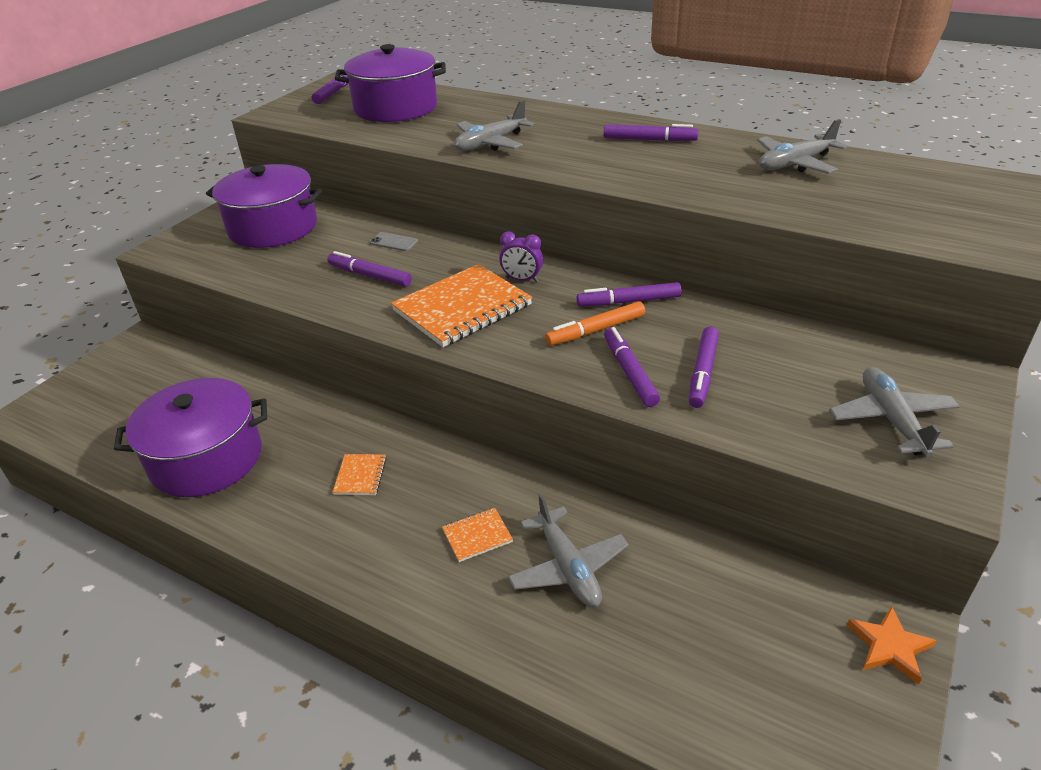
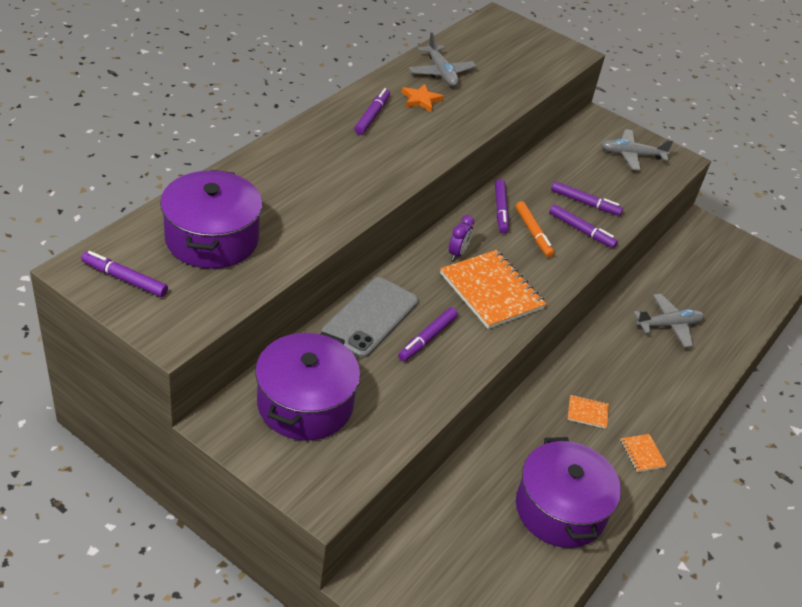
camera: 90 degrees left, 5 degrees up
(394, 242) = (370, 317): grey phone -> grey phone, size x2.44
(477, 536) = (644, 360): orange notebook -> orange notebook (642, 454)
(490, 143) = (341, 194): grey plane -> none
(629, 372) = (581, 230): purple marker -> purple marker turned 135 degrees counterclockwise
(889, 647) = (712, 231): orange star -> orange star (421, 100)

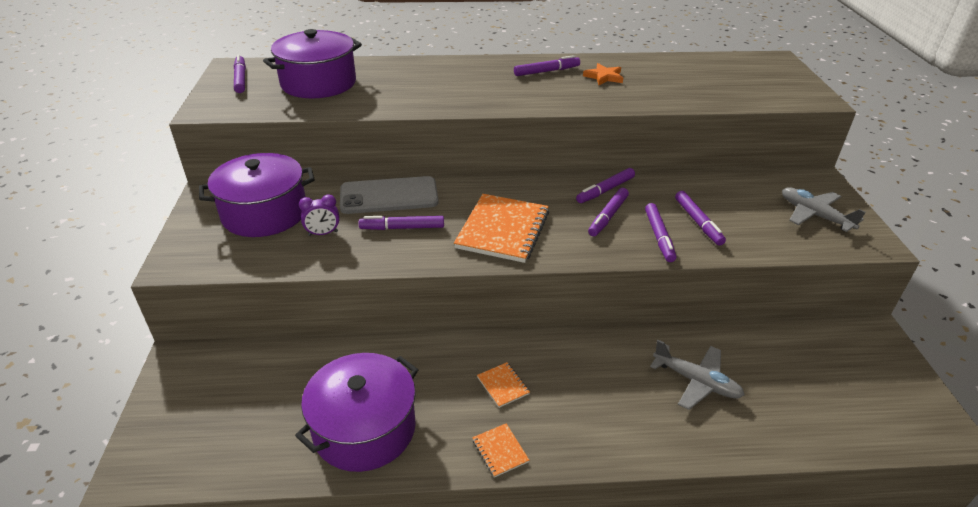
camera: 55 degrees right, 5 degrees down
(441, 73) = (653, 70): grey plane -> none
(457, 253) = (519, 196): purple clock -> purple clock (323, 233)
(533, 233) = (608, 216): orange marker -> purple marker
(642, 454) = (500, 451): orange notebook -> orange notebook turned 60 degrees counterclockwise

